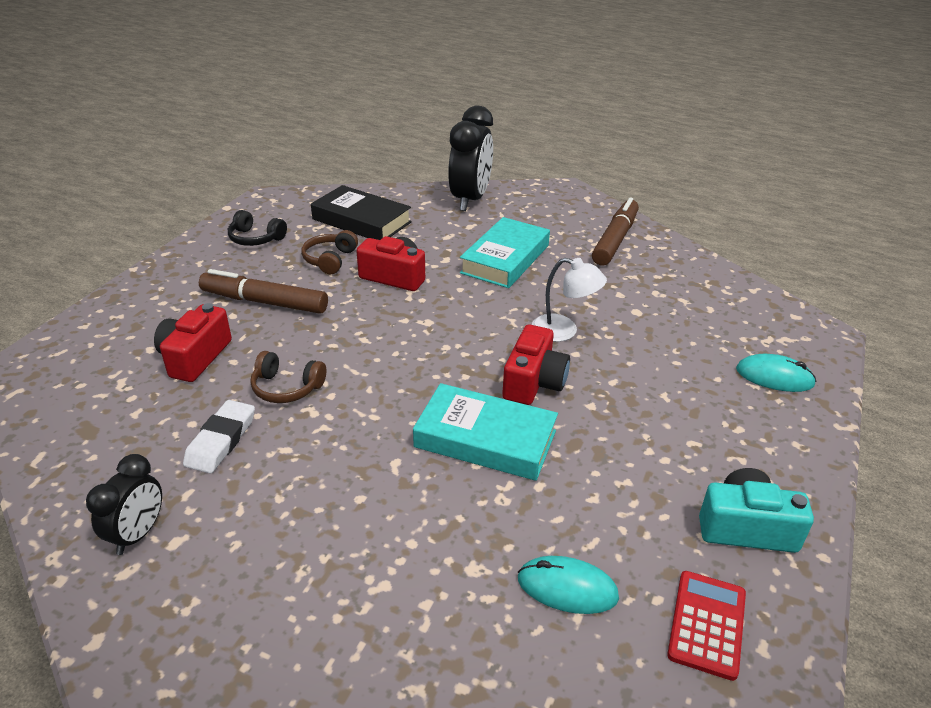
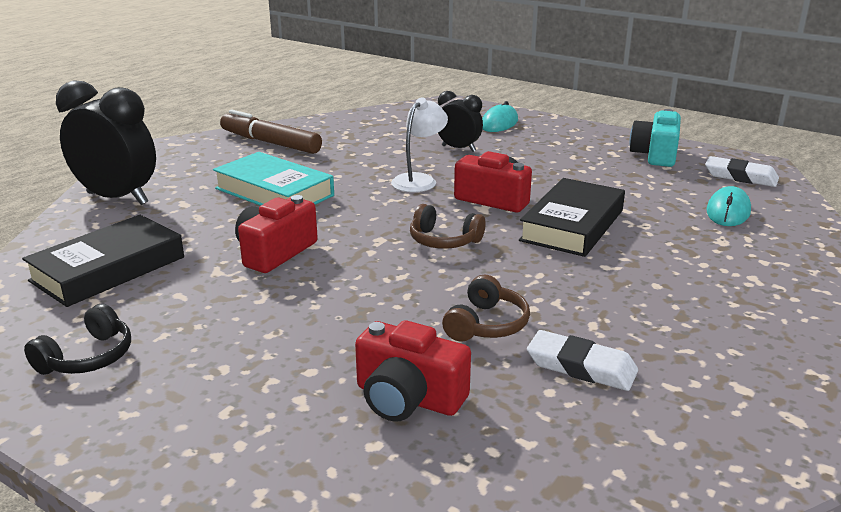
camera: 80 degrees left, 10 degrees down
(138, 534) = (740, 415): black clock -> black clock (458, 149)
(264, 302) = (288, 344): brown marker -> none
(330, 260) = (203, 294): brown headphones -> brown headphones (444, 240)
(485, 439) = (572, 225): turquoise book -> black book
(707, 624) = (740, 176): red calculator -> white eraser

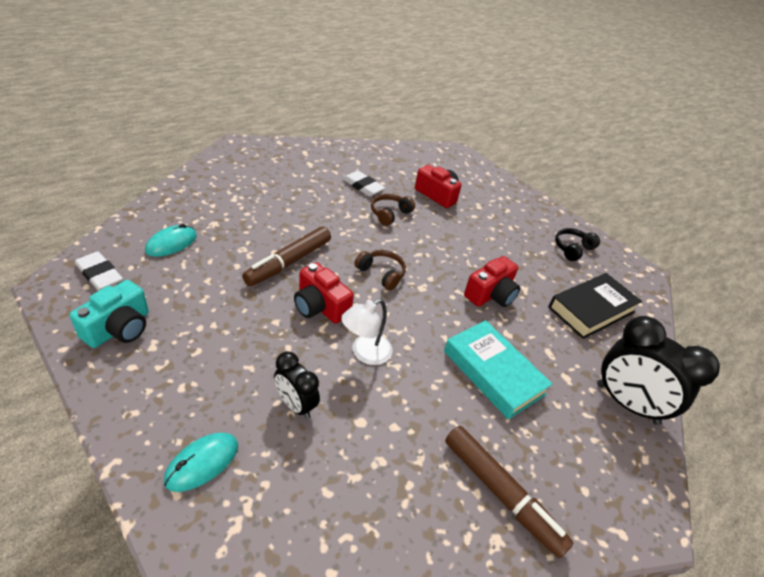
camera: 170 degrees left, 15 degrees up
(572, 225) = (289, 262): black book -> brown marker

